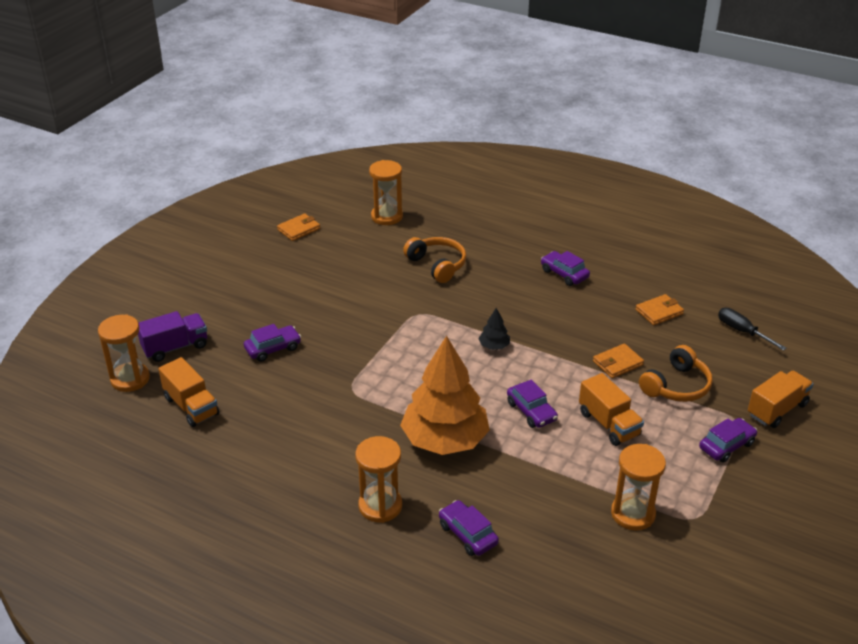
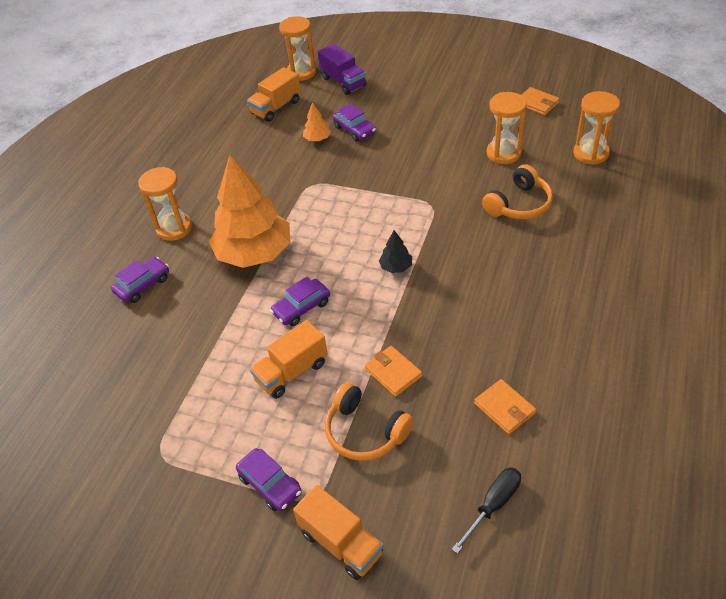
camera: 85 degrees right, 10 degrees up
(273, 378) = (317, 139): none -> orange tree
(564, 274) = (547, 309): purple car -> none
(633, 514) = (166, 400): orange hourglass -> orange hourglass (503, 153)

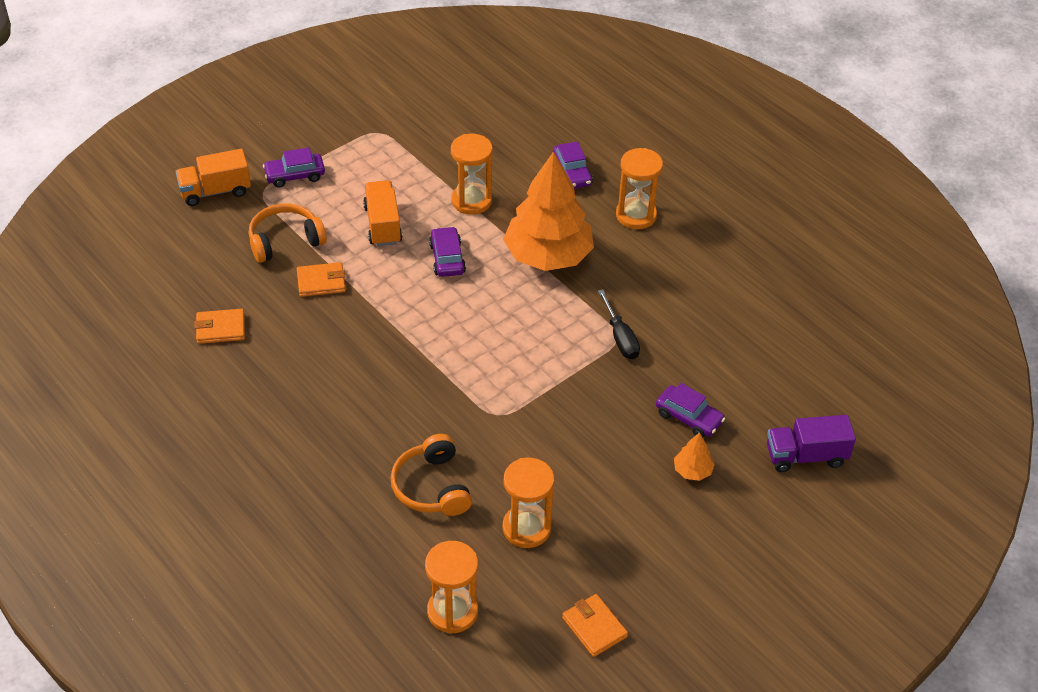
camera: 115 degrees right, 0 degrees up
(276, 107) = (795, 369): orange truck -> none
(301, 72) = (862, 425): orange hourglass -> orange hourglass (471, 201)
(317, 139) = (698, 377): orange tree -> orange tree (692, 471)
(354, 130) = (688, 417): purple car -> purple car turned 135 degrees counterclockwise
(396, 267) = (436, 343): black tree -> none
(493, 505) = (157, 277): black screwdriver -> black screwdriver (620, 337)
(537, 103) = (594, 627): orange wallet -> orange wallet turned 75 degrees clockwise

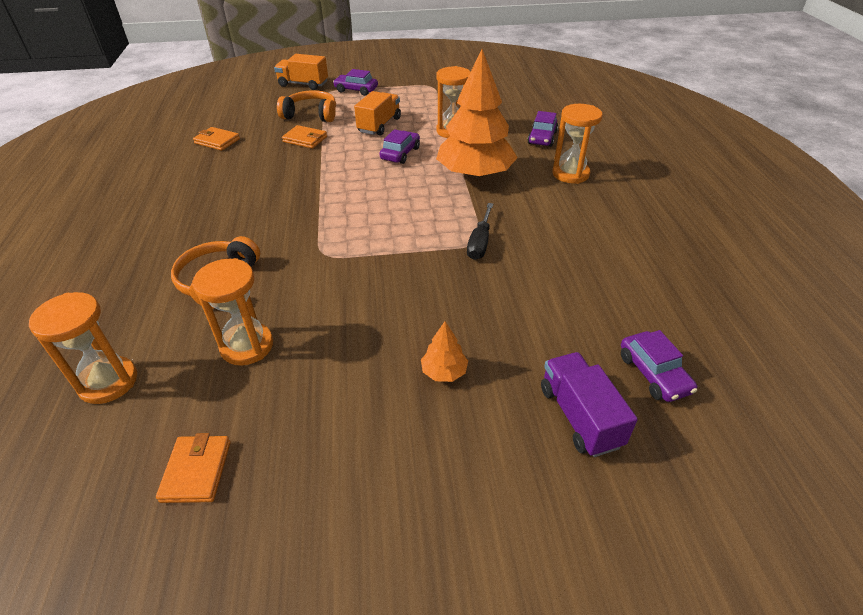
camera: 35 degrees right, 5 degrees down
(688, 417) = (483, 325): purple car -> purple car (653, 373)
(805, 456) = (579, 416): purple truck -> purple truck turned 45 degrees clockwise

